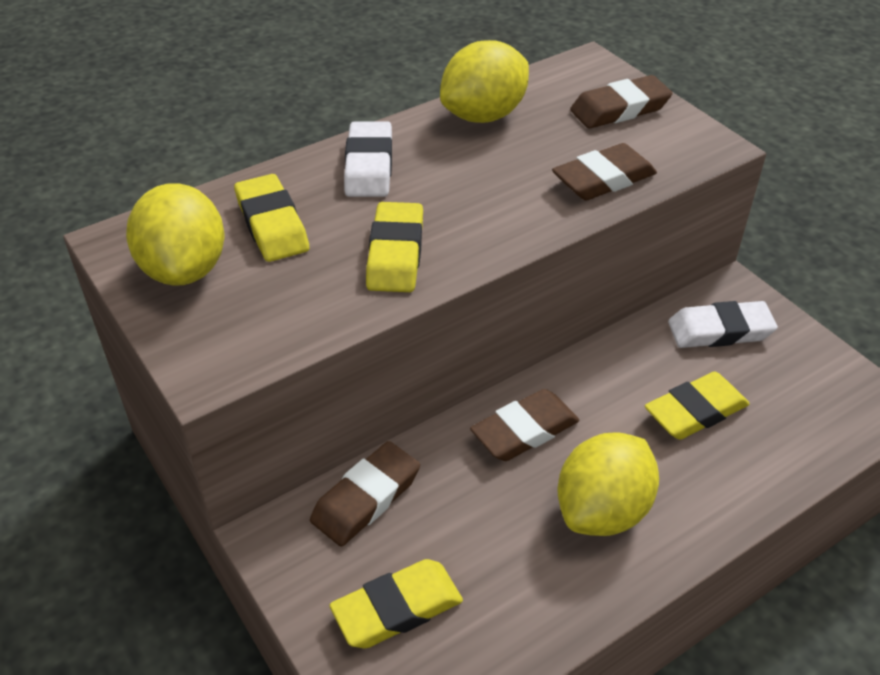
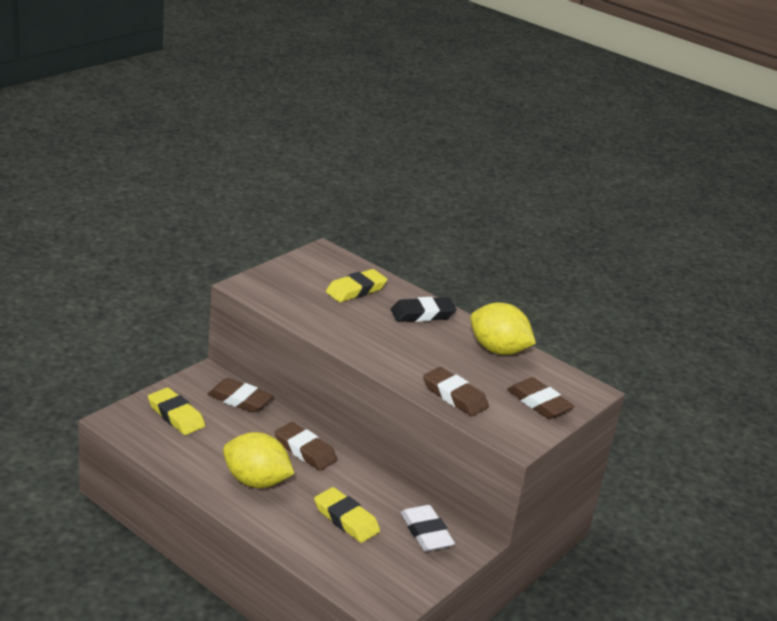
camera: 70 degrees right, 15 degrees down
(184, 269) = (310, 271): yellow lemon -> none
(369, 166) = (422, 314): white eraser -> black eraser
(396, 253) = (349, 328): yellow eraser -> none

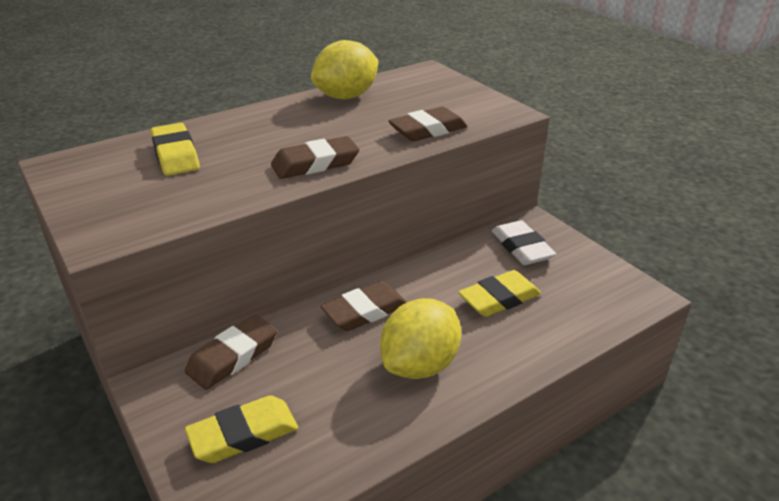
camera: 70 degrees left, 5 degrees up
(422, 314) = (256, 123): black eraser -> none
(426, 532) = (521, 247): white eraser -> white eraser turned 75 degrees clockwise
(539, 403) = (445, 93): brown eraser -> brown eraser (315, 164)

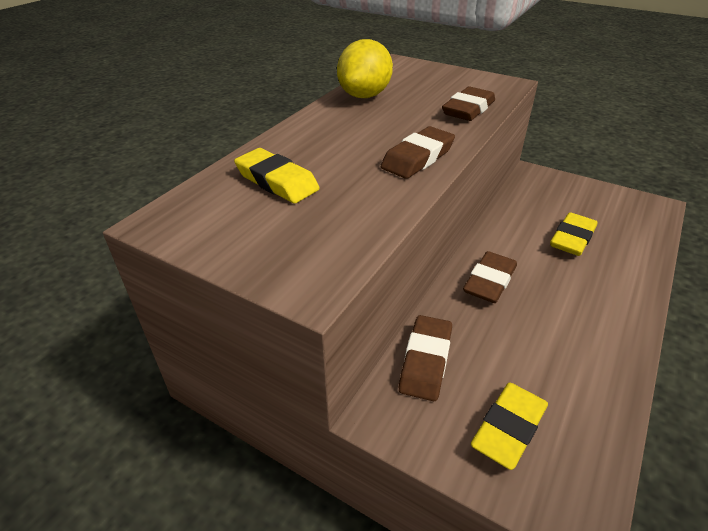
camera: 25 degrees left, 5 degrees up
(420, 365) = (575, 310): yellow lemon -> none
(521, 247) = (545, 194): white eraser -> none

